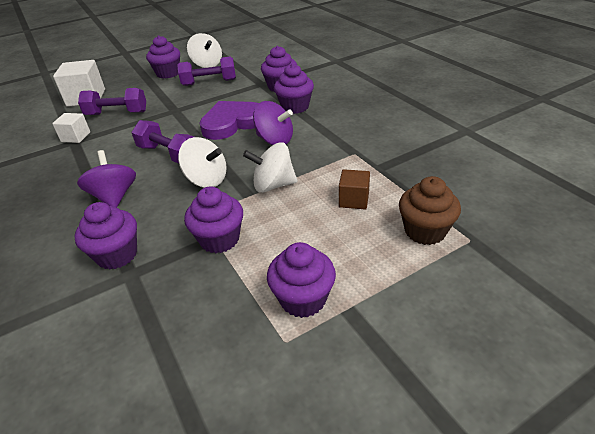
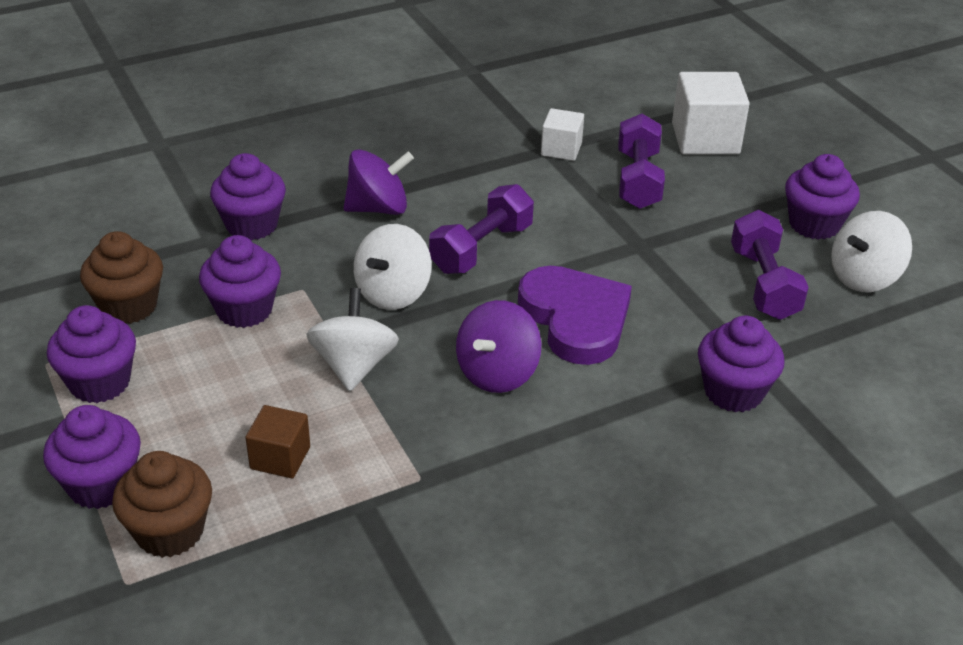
camera: 90 degrees right, 0 degrees up
(212, 305) = (129, 306): none -> brown cupcake
(295, 107) = (629, 409): purple cupcake -> purple cupcake (101, 485)

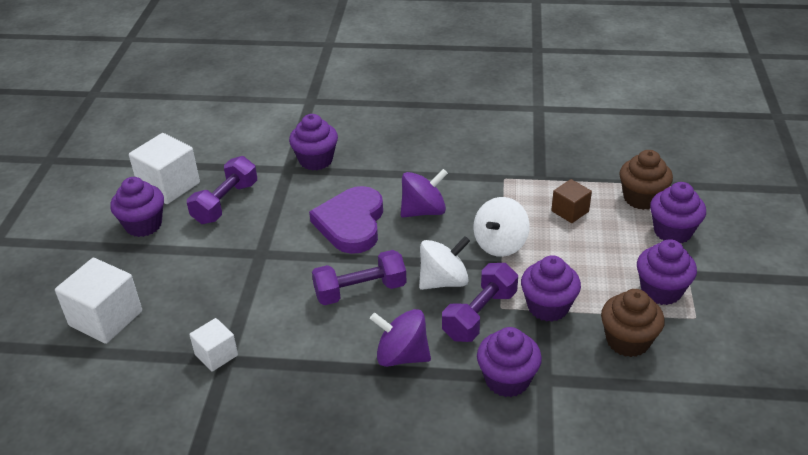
camera: 145 degrees left, 0 degrees up
(638, 180) = (199, 302): purple dumbbell -> purple dumbbell (480, 315)
(864, 277) = (169, 186): white spinning top -> white cube

